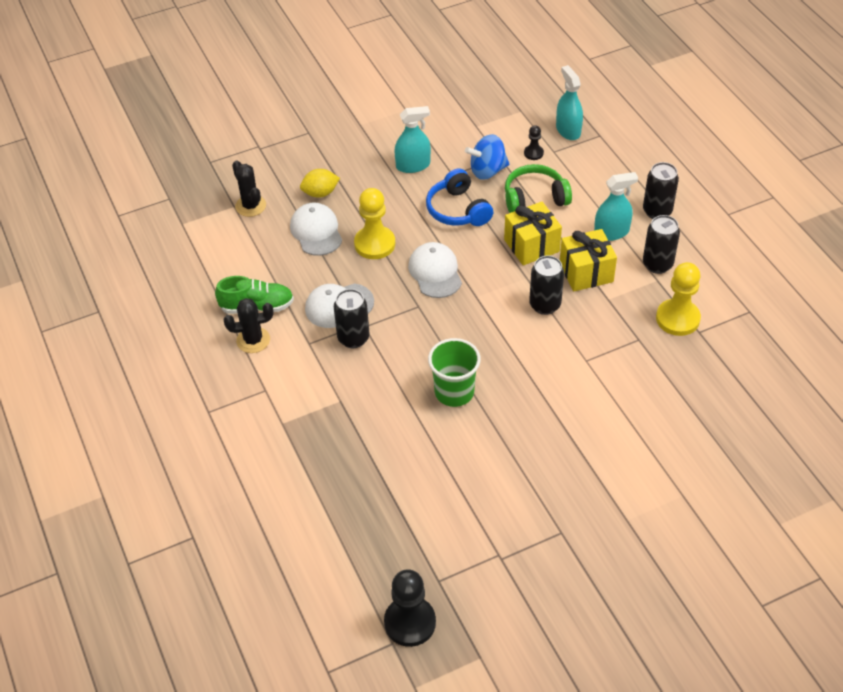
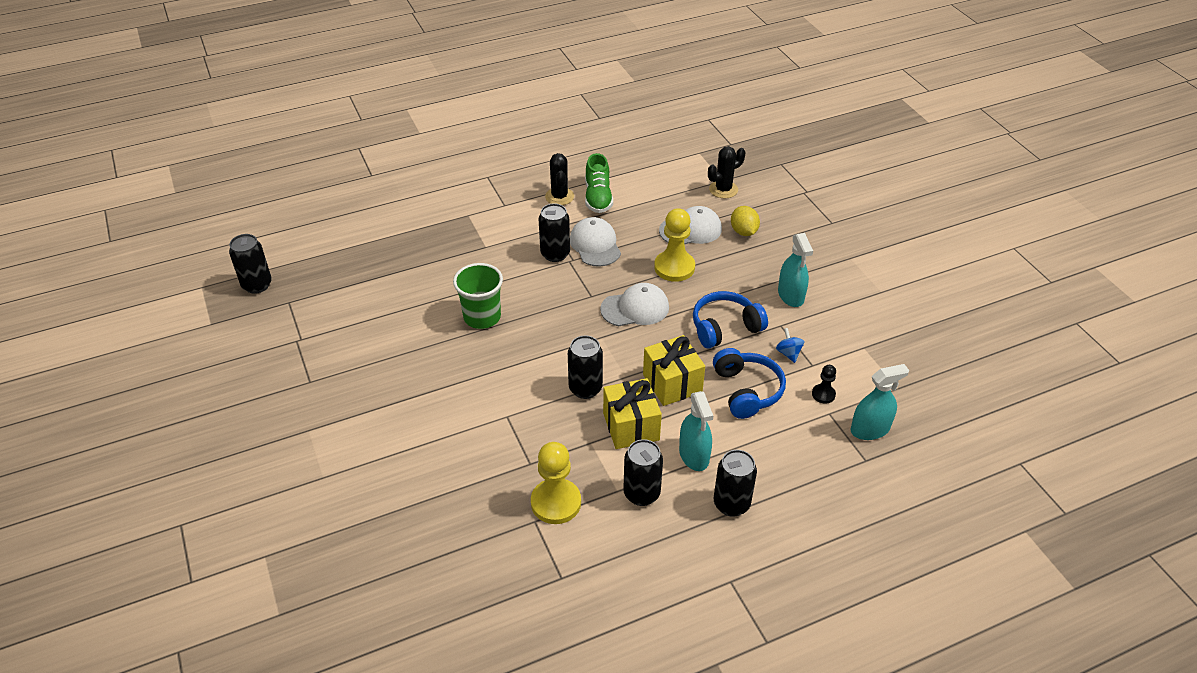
camera: 90 degrees right, 5 degrees down
(410, 622) = (257, 285): black pawn -> black can
(487, 171) = (788, 353): blue spinning top -> blue spinning top, size x0.56
(534, 198) = (747, 390): green headphones -> blue headphones

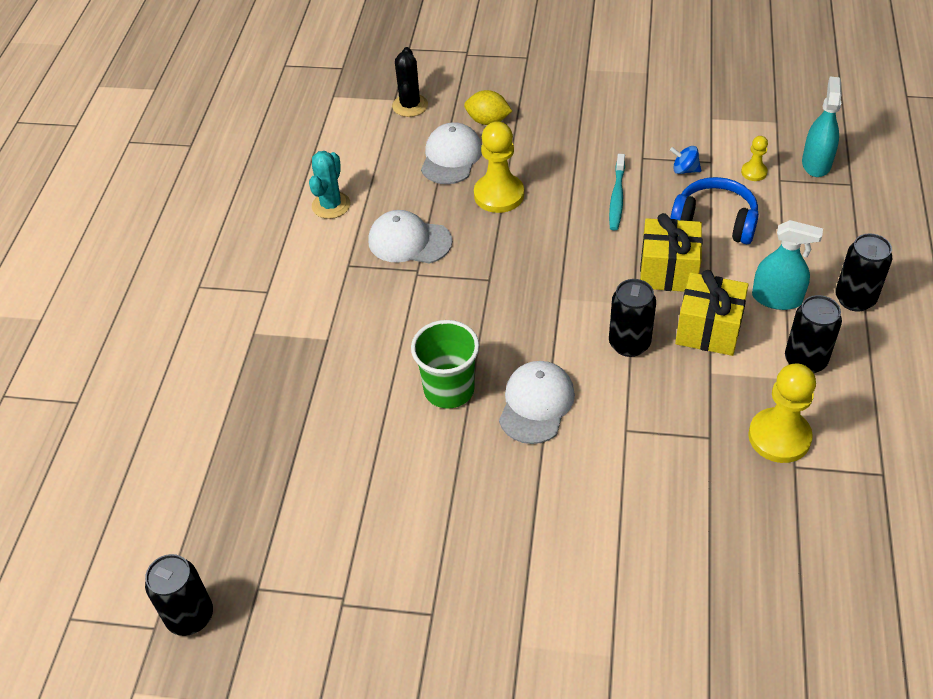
camera: 55 degrees left, 5 degrees up
(555, 254) = (395, 281): black can -> none
(559, 196) = (299, 237): black cactus -> none
(598, 197) = (331, 205): green shoe -> turquoise cactus
(635, 308) = (537, 252): white cap -> white cap (536, 404)
(725, 327) = (617, 197): blue headphones -> turquoise toothbrush
(790, 295) = (607, 132): turquoise spray bottle -> none
(823, 394) = (754, 172): black pawn -> yellow pawn

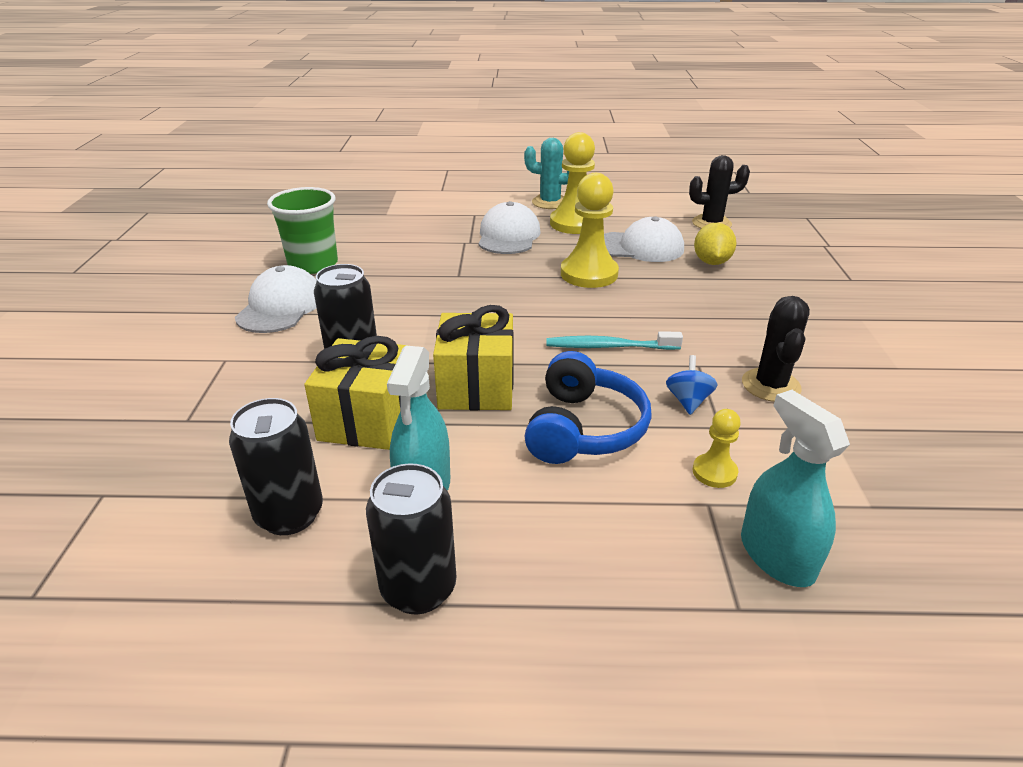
camera: 80 degrees right, 15 degrees down
(190, 616) = (139, 195): black can -> none
(536, 404) = (281, 306): white cap -> white cap turned 90 degrees counterclockwise
(667, 130) = (771, 385): none -> black cactus
(779, 437) = (158, 481): yellow pawn -> yellow pawn (574, 223)
(816, 163) = (776, 556): turquoise spray bottle -> turquoise spray bottle turned 120 degrees counterclockwise

